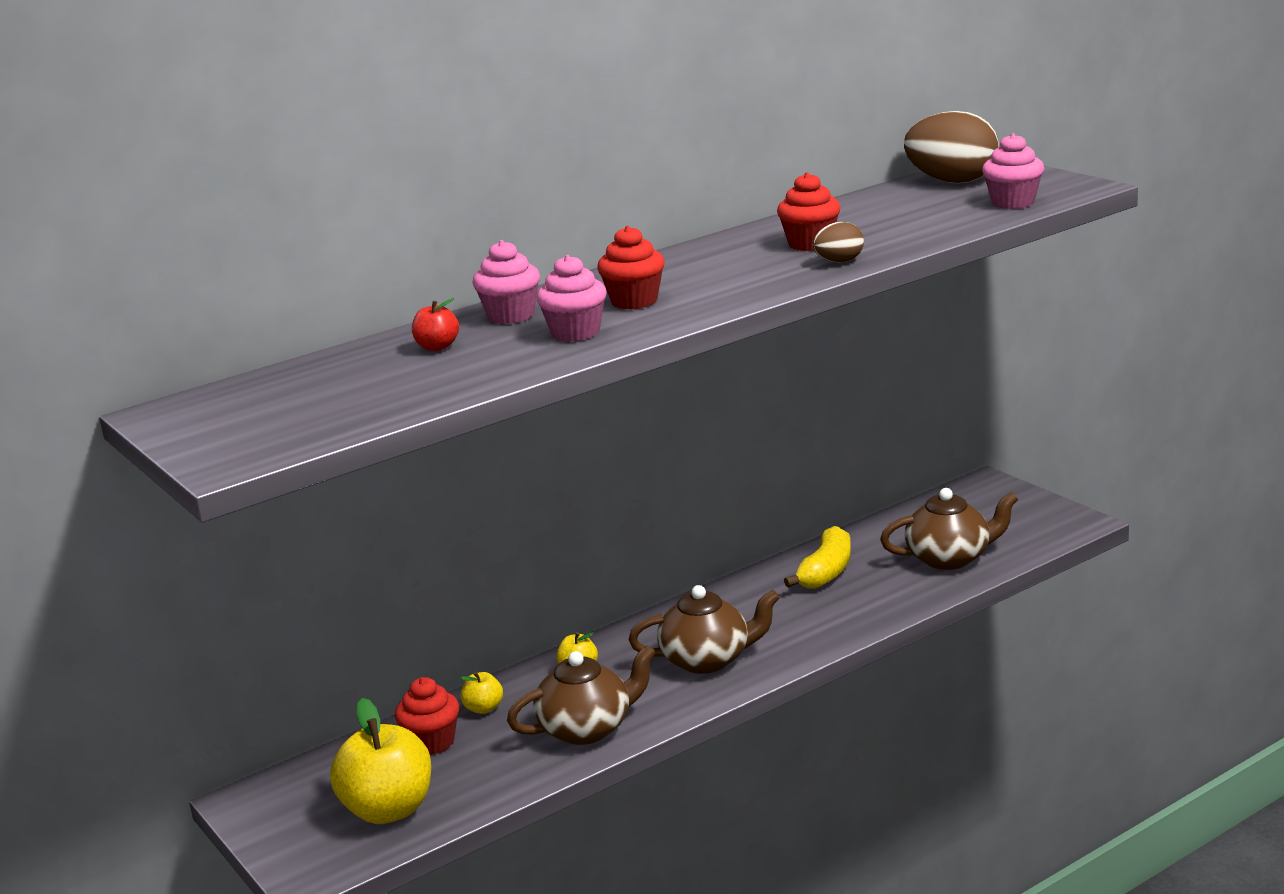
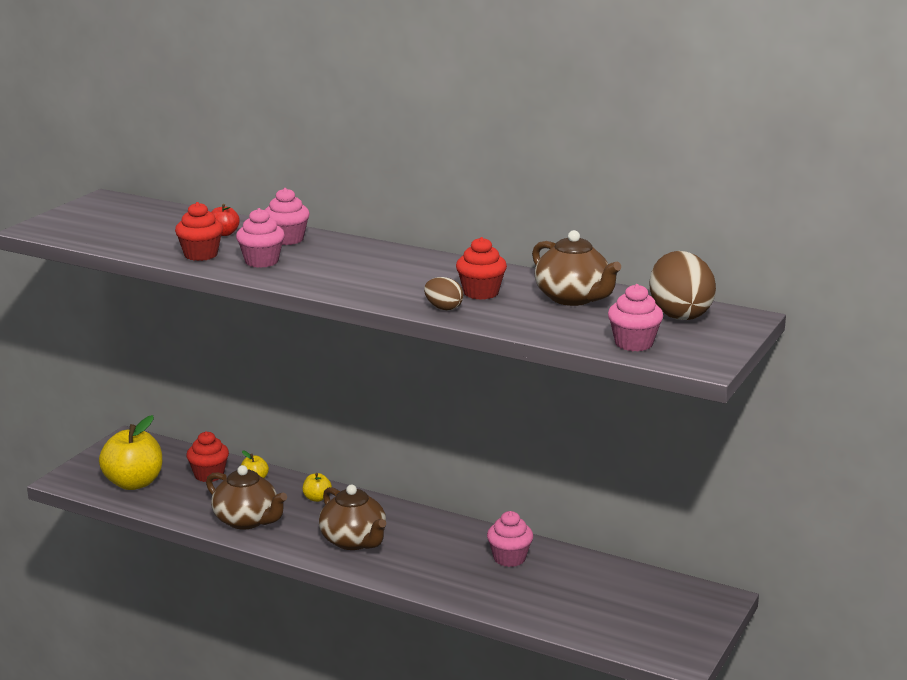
camera: 60 degrees right, 0 degrees up
(634, 301) = (329, 265): red cupcake -> red cupcake (201, 255)
(826, 572) = (509, 558): yellow banana -> pink cupcake
(949, 558) = (569, 607): brown teapot -> brown teapot (573, 298)

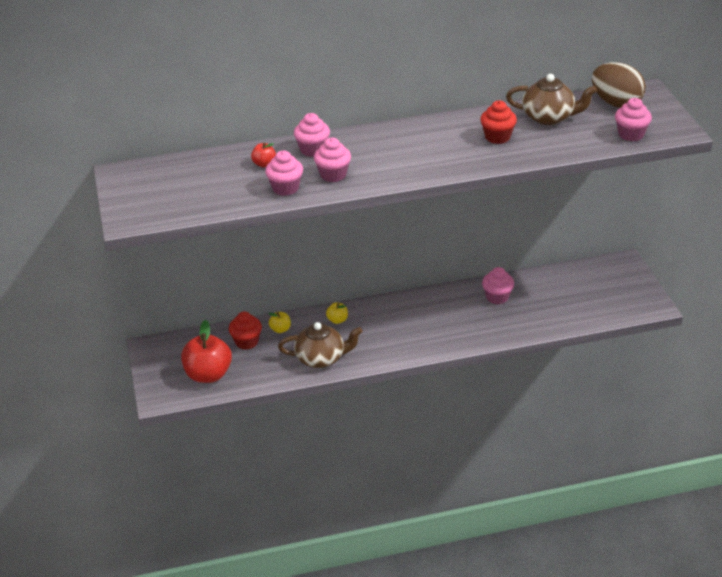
camera: 40 degrees left, 15 degrees up
(134, 483) = (208, 375): yellow apple -> red apple
(201, 255) = (285, 188): red cupcake -> pink cupcake
(354, 541) = (402, 335): brown teapot -> none
(443, 308) = (499, 158): brown egg -> none

